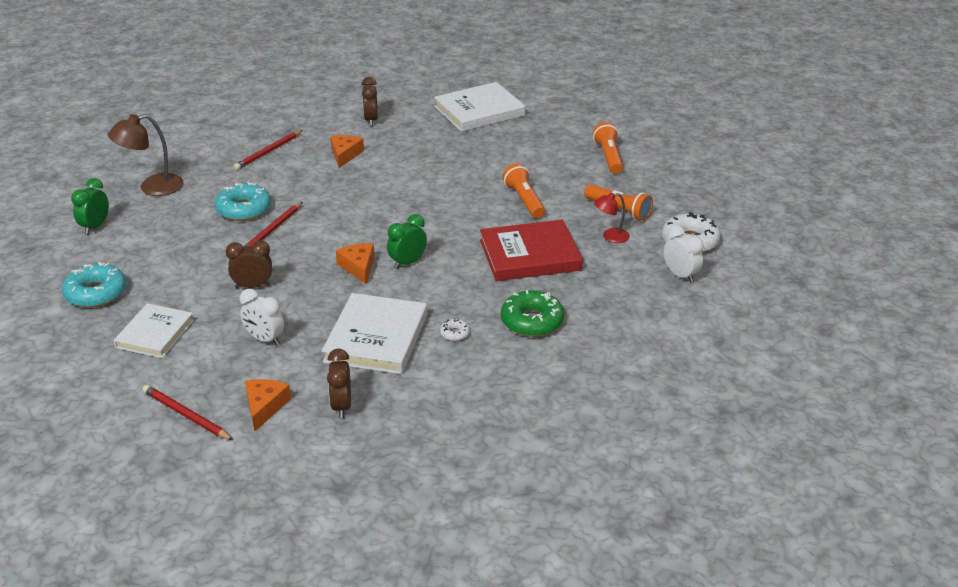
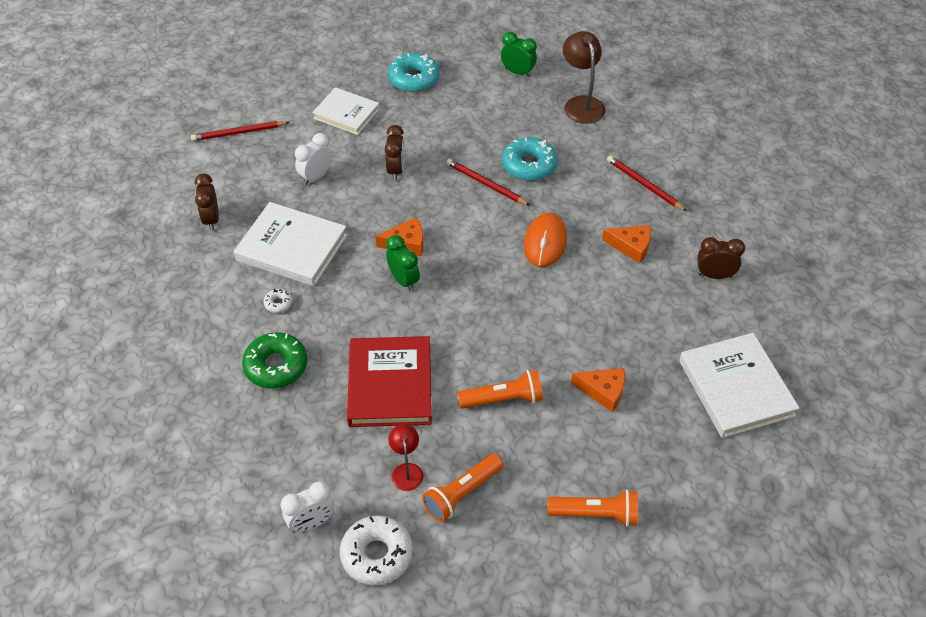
camera: 100 degrees right, 15 degrees up
(186, 415) = (238, 133): red pencil -> red pencil turned 150 degrees counterclockwise
(264, 407) = (230, 175): orange cheese -> orange cheese (603, 391)
(341, 406) = (211, 219): brown clock -> brown clock turned 105 degrees counterclockwise
(346, 194) = (545, 242): none -> orange mouse

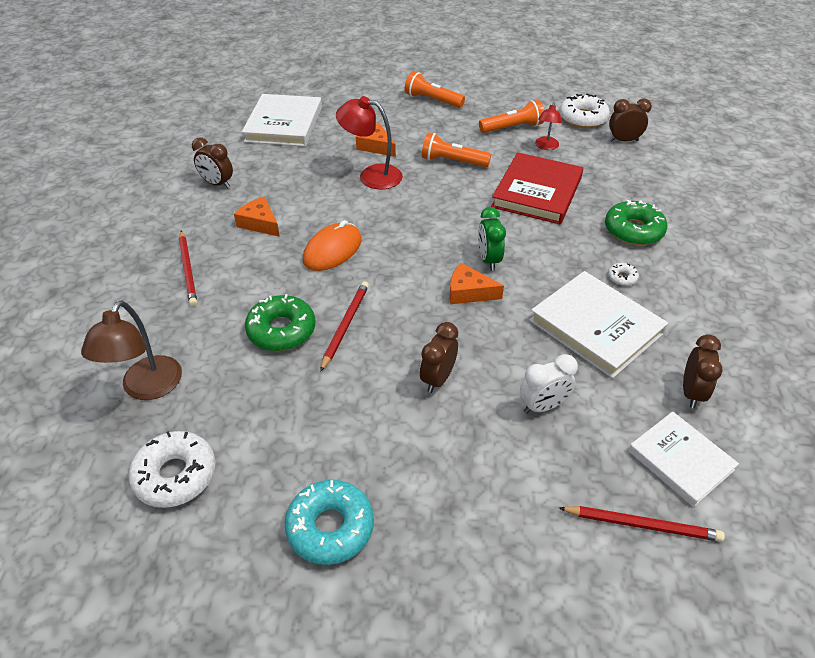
camera: 155 degrees left, 5 degrees down
(311, 523) = (623, 141): white clock -> brown clock
(346, 113) = (464, 497): white book -> white book (680, 460)
(486, 184) = (345, 325): red pencil -> red pencil turned 135 degrees counterclockwise
(517, 72) = (175, 475): green clock -> white donut
(529, 165) = (281, 330): turquoise donut -> green donut
(575, 344) = (371, 175): none -> red lamp

